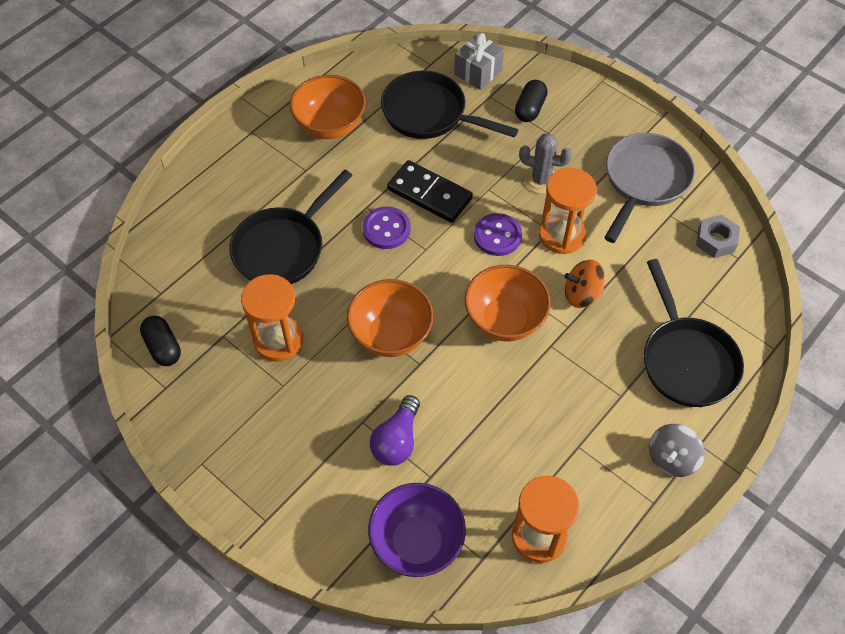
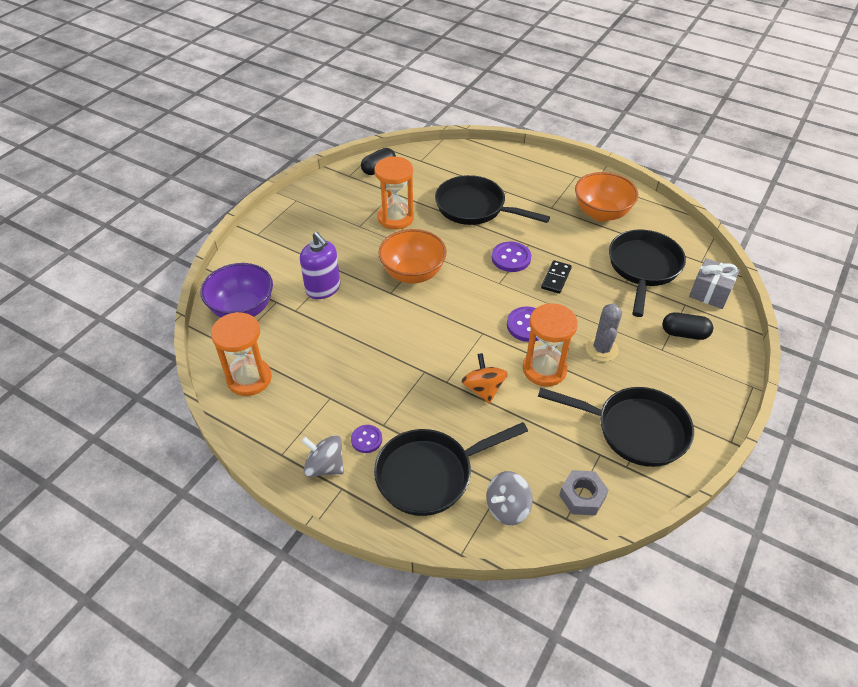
camera: 80 degrees right, 10 degrees down
(397, 440) = (323, 288): purple light bulb -> purple soap dispenser
(429, 194) = (556, 278): black domino -> black domino, size x0.59
(504, 320) = (443, 339): orange bowl -> none
(639, 414) = (366, 439): none -> purple button
(644, 181) = (635, 430): grey pan -> black pan
(726, 301) = (507, 508): none -> grey spinning top

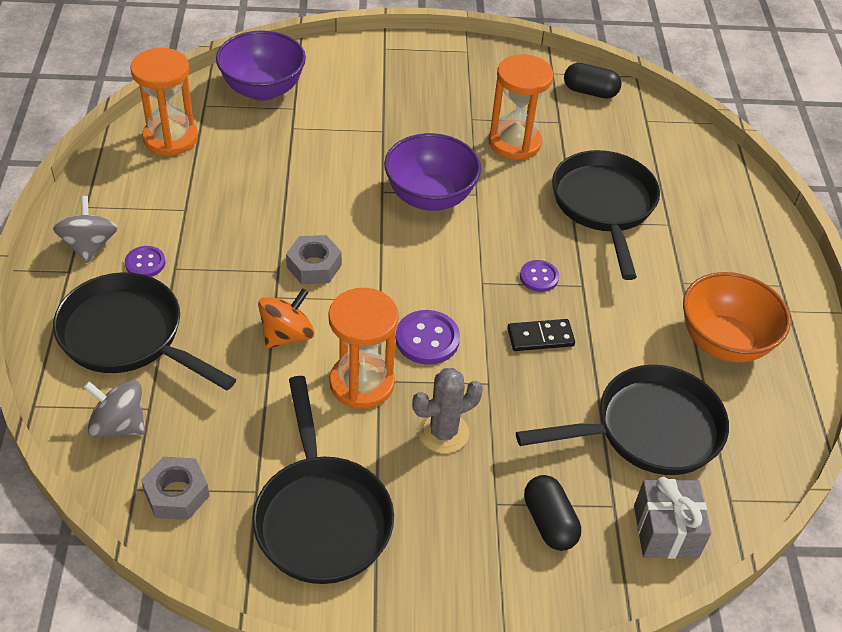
camera: 55 degrees right, 0 degrees up
(323, 288) = (342, 134): purple soap dispenser -> none
(413, 273) = (430, 197): orange bowl -> purple bowl
(432, 352) = (314, 266): none -> grey nut
(511, 258) = (539, 277): purple button -> purple button, size x0.64

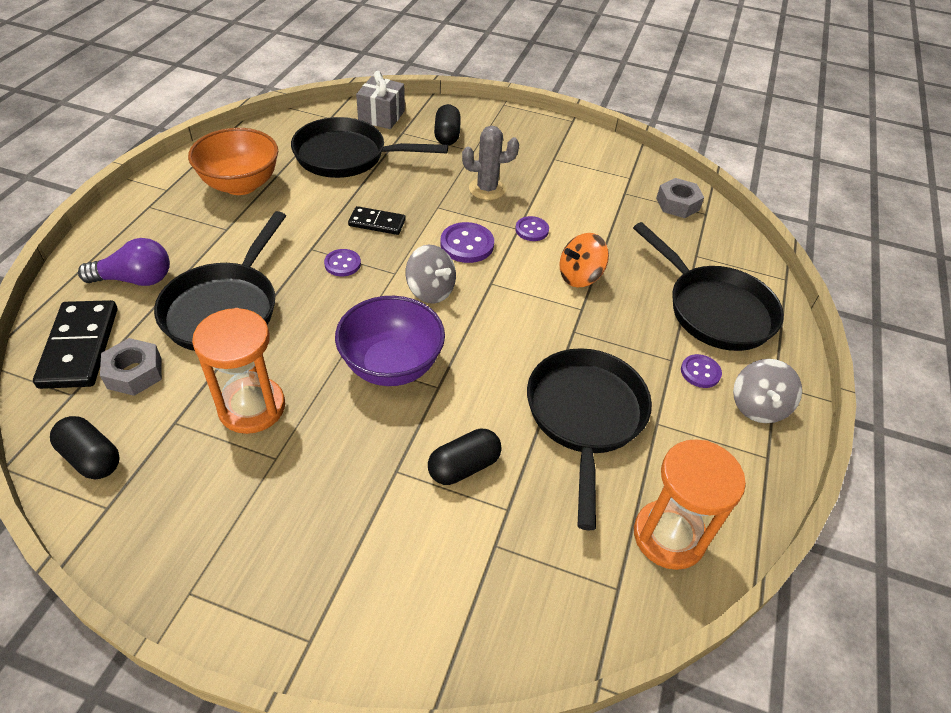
camera: 160 degrees left, 0 degrees up
(119, 424) = (718, 251): grey spinning top -> grey spinning top (430, 290)
(263, 89) = (528, 597): purple bowl -> none
(314, 266) = (538, 326): grey nut -> grey nut (134, 373)
(322, 517) = (585, 171): black pan -> black pan (585, 416)
(335, 144) = (464, 466): none -> black capsule
(362, 383) = (532, 230): orange hourglass -> purple button
(679, 149) = (79, 347): none -> black domino
(703, 209) = (135, 279): none -> purple light bulb

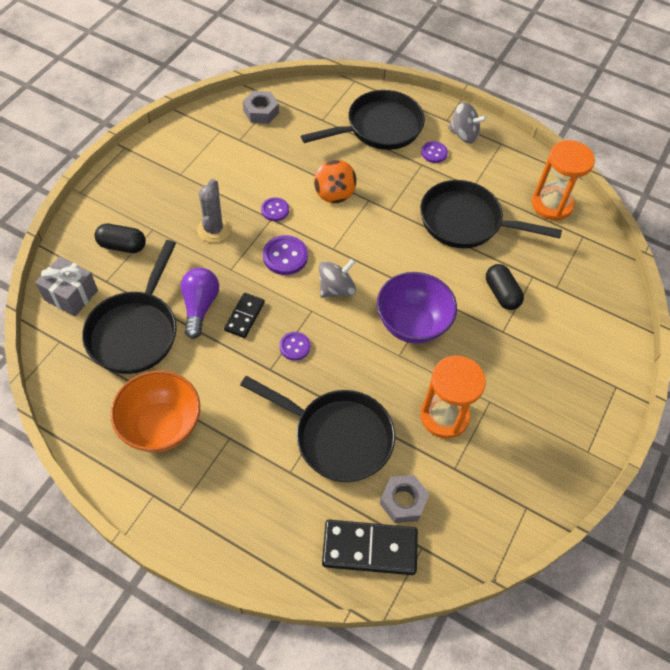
camera: 80 degrees left, 10 degrees up
(91, 458) = (484, 523): black capsule -> none
(135, 279) = (289, 512): purple light bulb -> purple light bulb (200, 306)

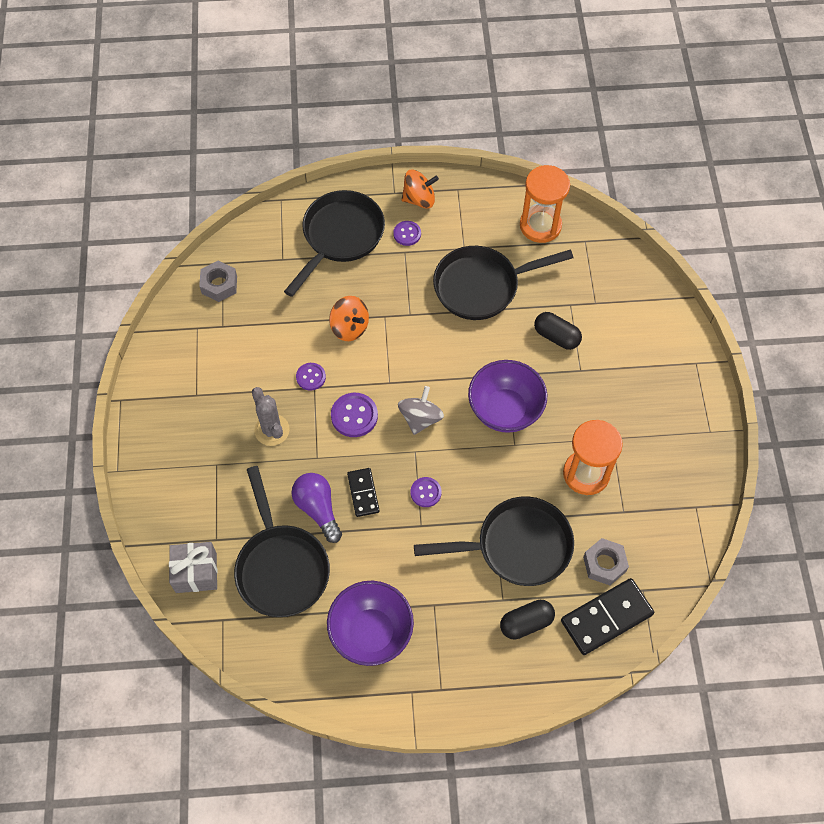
camera: 30 degrees left, 5 degrees up
(122, 245) = (202, 497): black capsule -> black capsule (526, 623)
(161, 426) = (371, 632): orange bowl -> purple bowl
(463, 134) = (419, 199): grey spinning top -> orange spinning top

